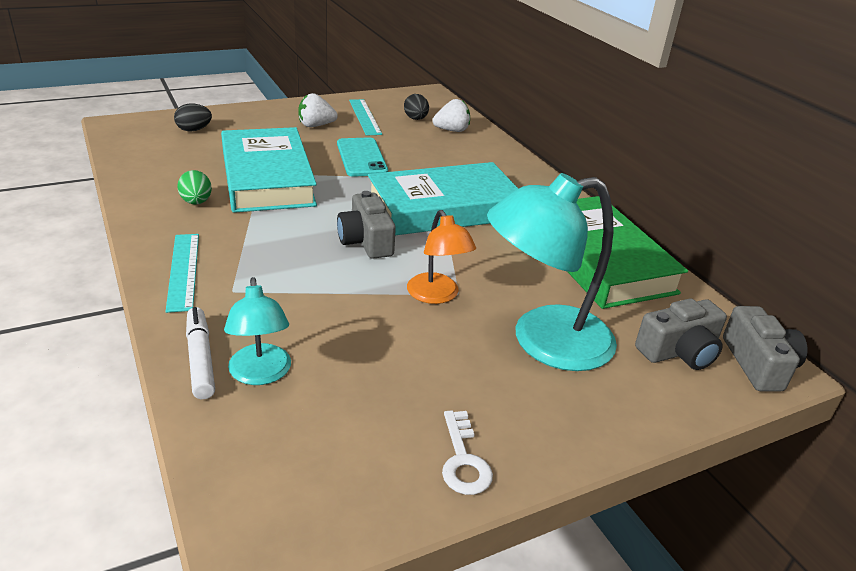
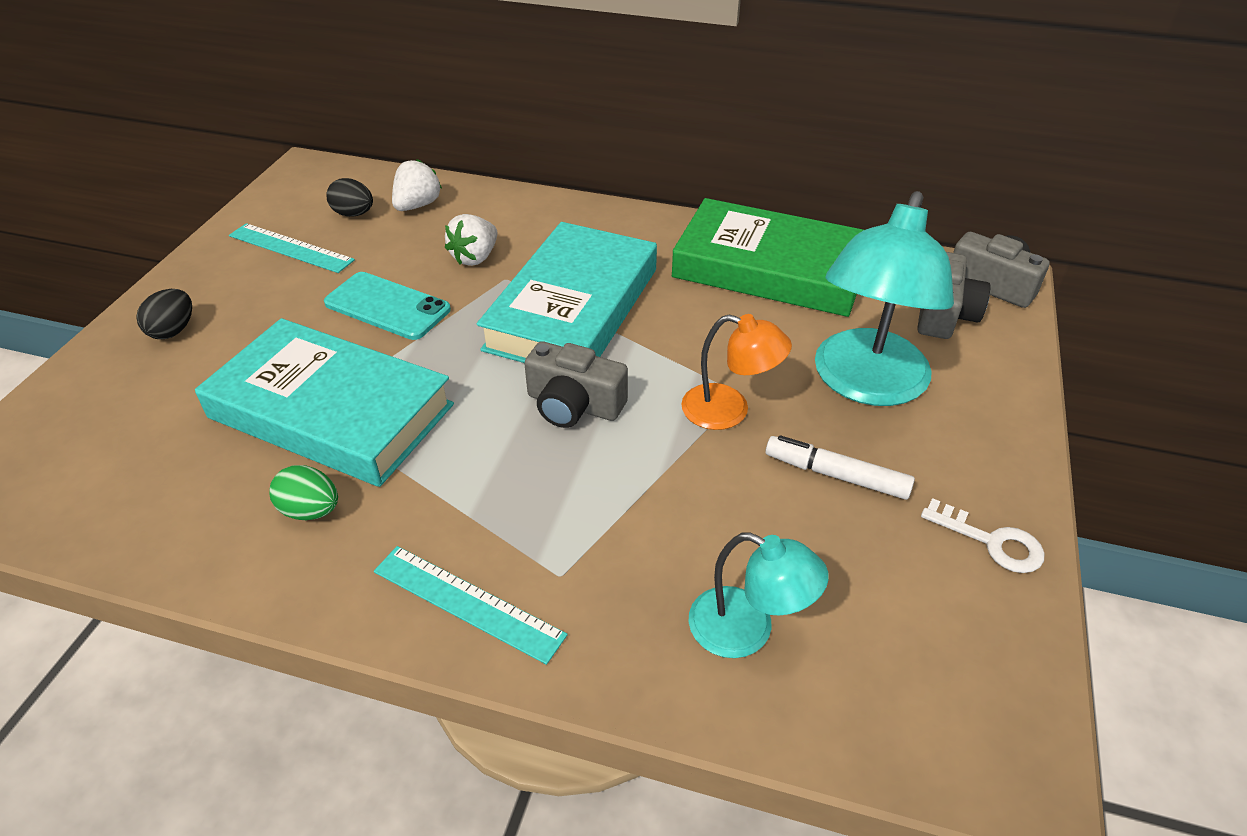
camera: 45 degrees left, 10 degrees up
(194, 130) = (99, 416): black egg -> black egg (173, 330)
(200, 359) = (674, 673): white marker -> white marker (836, 475)
(316, 125) = (254, 299): white strawberry -> white strawberry (475, 257)

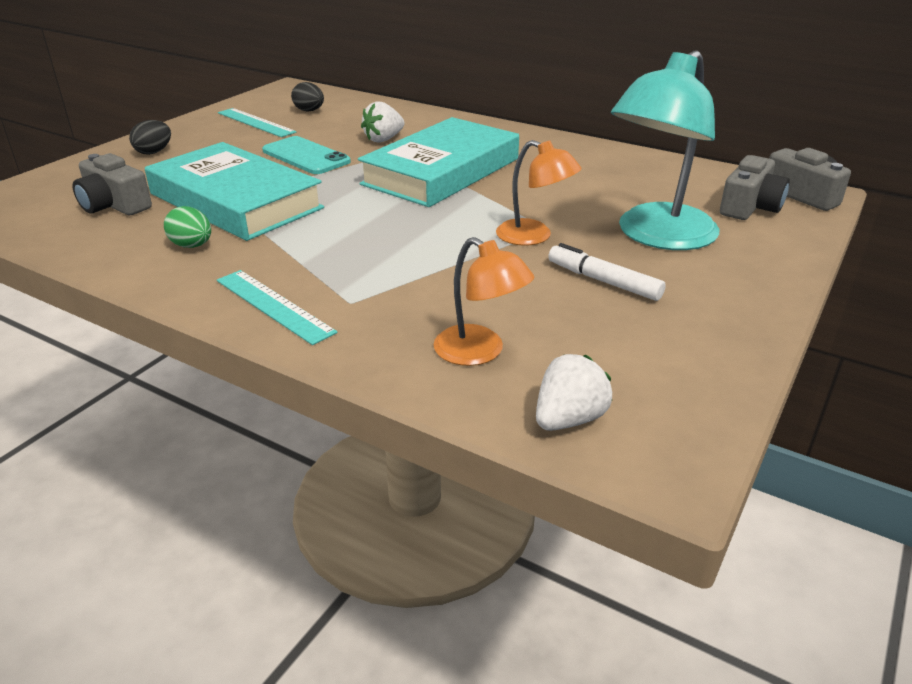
camera: 15 degrees right, 10 degrees down
(417, 205) = (357, 111): white strawberry -> white strawberry (569, 419)
(574, 405) = (413, 219): grey camera -> grey camera (114, 205)
(747, 630) = (480, 352): turquoise lamp -> orange lamp
(770, 268) = (612, 167): green book -> none
(991, 542) = (720, 336): white key -> none

